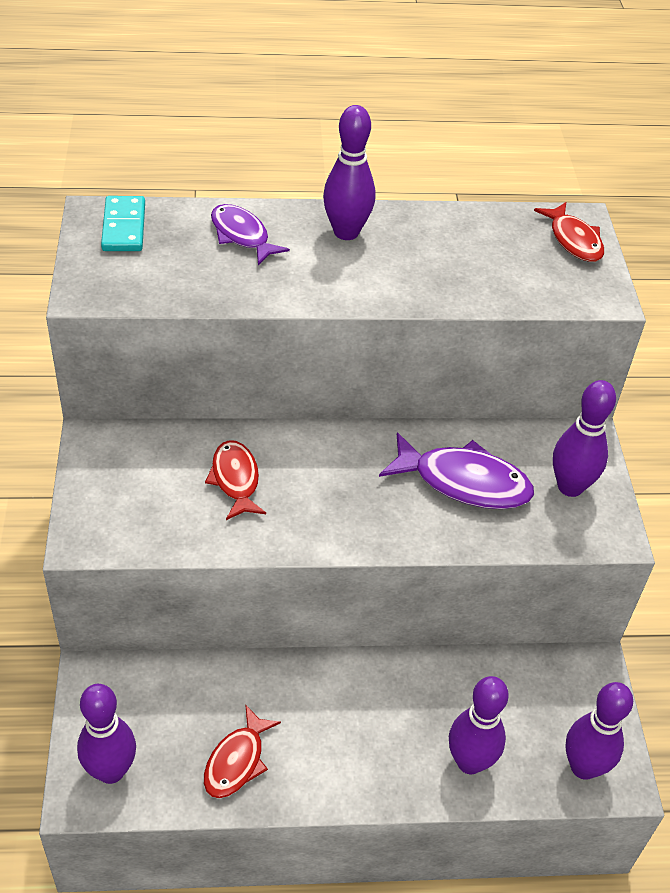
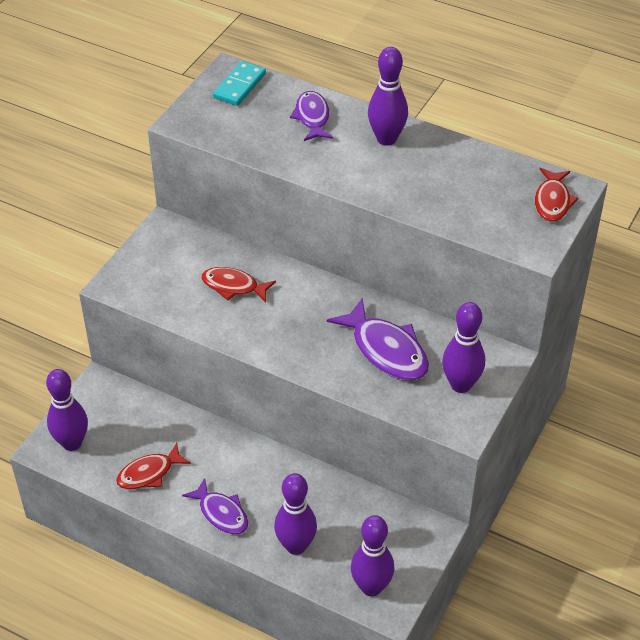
camera: 35 degrees right, 0 degrees up
(235, 480) = (233, 286): red fish -> red fish turned 90 degrees counterclockwise
(358, 766) = (221, 513): none -> purple fish

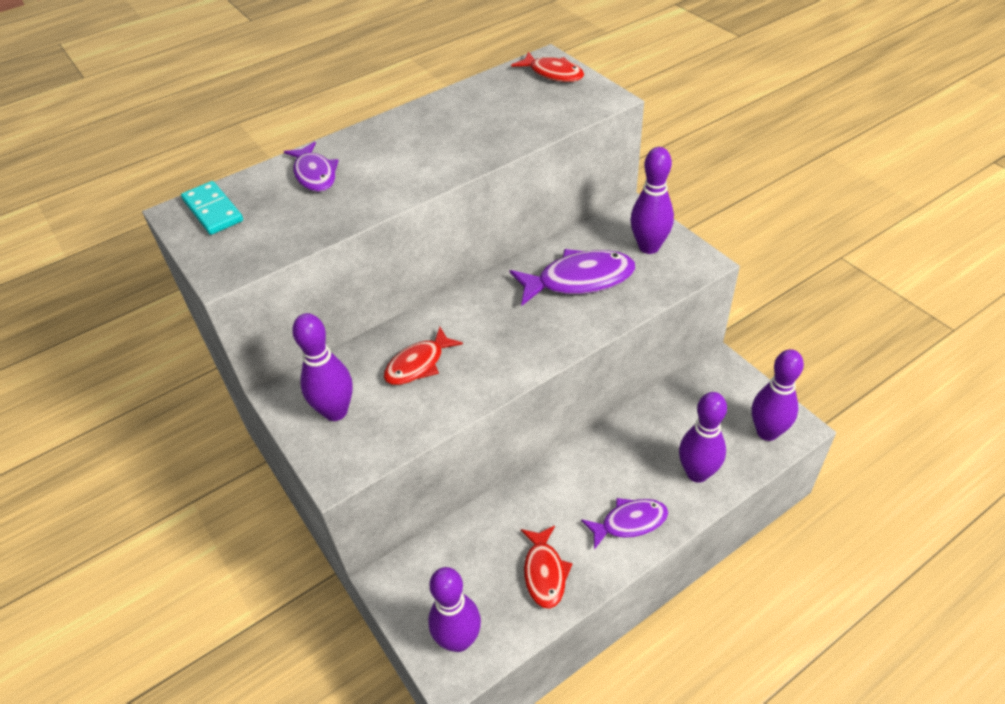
camera: 60 degrees left, 0 degrees up
(312, 117) = (315, 174): purple fish -> purple fish turned 135 degrees counterclockwise
(386, 139) = (392, 137): purple bowling pin -> purple bowling pin (335, 411)

